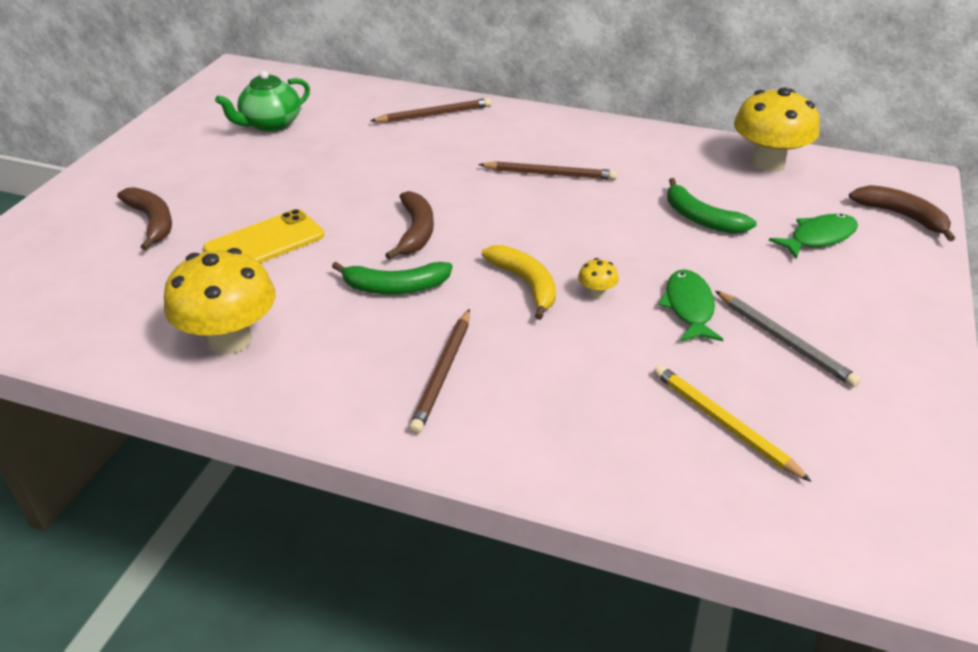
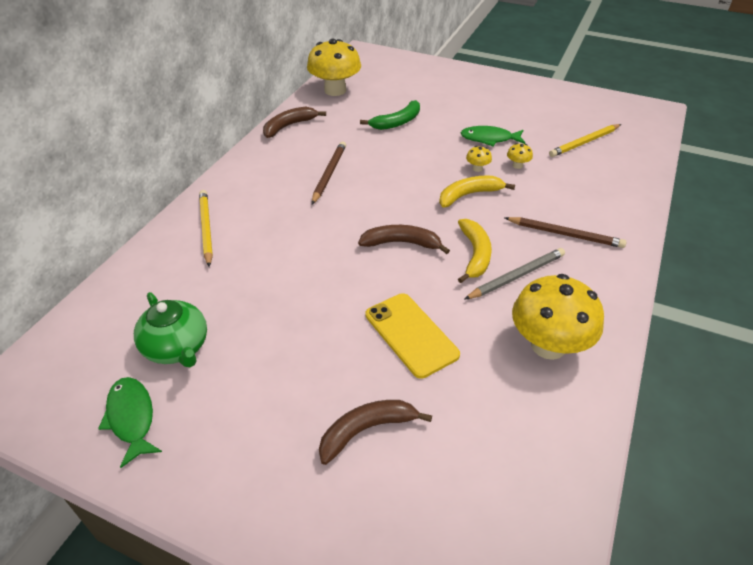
camera: 85 degrees left, 5 degrees up
(395, 287) = (475, 255): green banana -> yellow banana
(434, 115) = (206, 228): brown pencil -> yellow pencil
(617, 334) = (517, 165): none -> yellow mushroom
(784, 341) = (516, 115): grey pencil -> grey pencil (516, 276)
(819, 237) = (421, 89): green fish -> green fish (131, 418)
(902, 216) = (402, 63): brown banana -> brown banana (289, 126)

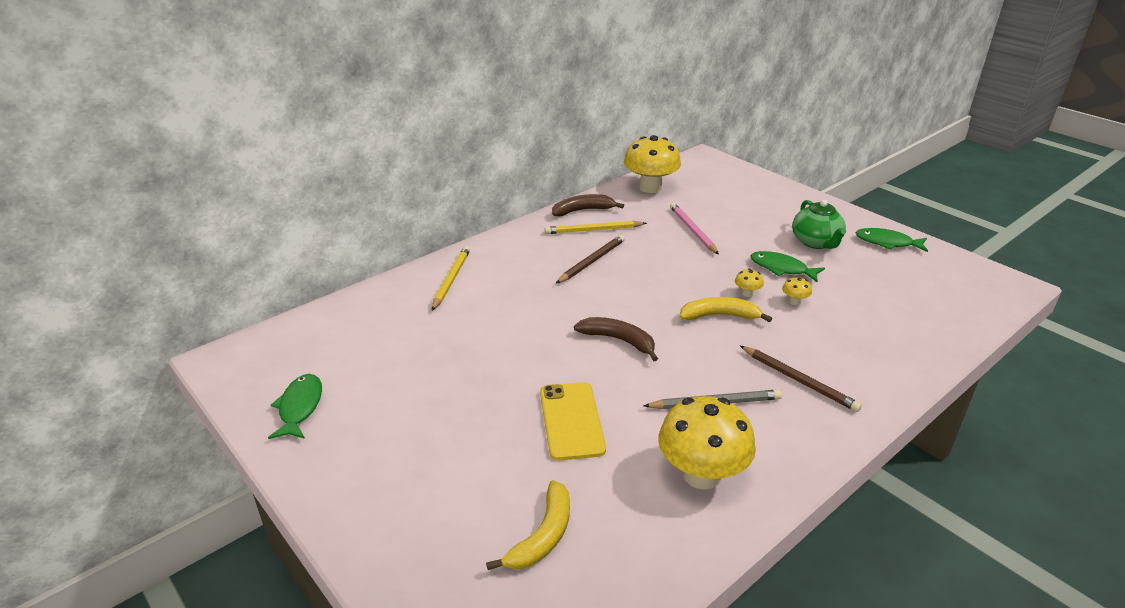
camera: 25 degrees right, 10 degrees down
(177, 348) = (367, 366): green teapot -> green teapot (816, 242)
(366, 430) = (476, 483): brown banana -> none
(397, 122) = (693, 230): green banana -> pink pencil
(475, 255) = (685, 371): yellow banana -> yellow banana (543, 536)
(551, 96) = (887, 243): none -> green fish
(584, 142) = (892, 298): yellow pencil -> yellow pencil (593, 230)

